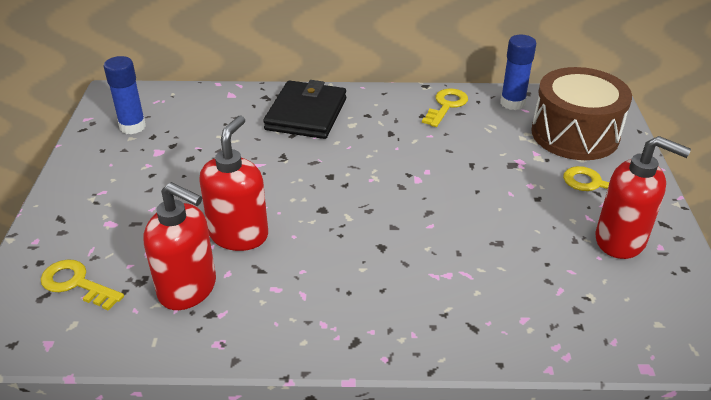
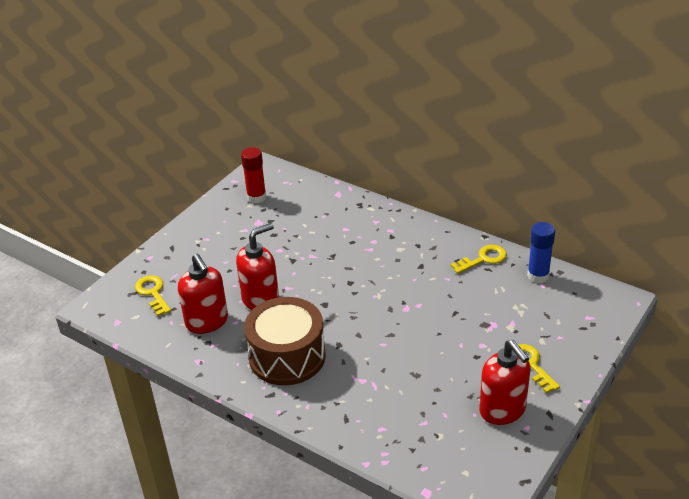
camera: 35 degrees right, 0 degrees up
(132, 126) = (256, 197): blue glue stick -> red glue stick
(306, 114) = (375, 228): black wallet -> none
(575, 134) = (560, 320): brown drum -> brown drum (287, 356)

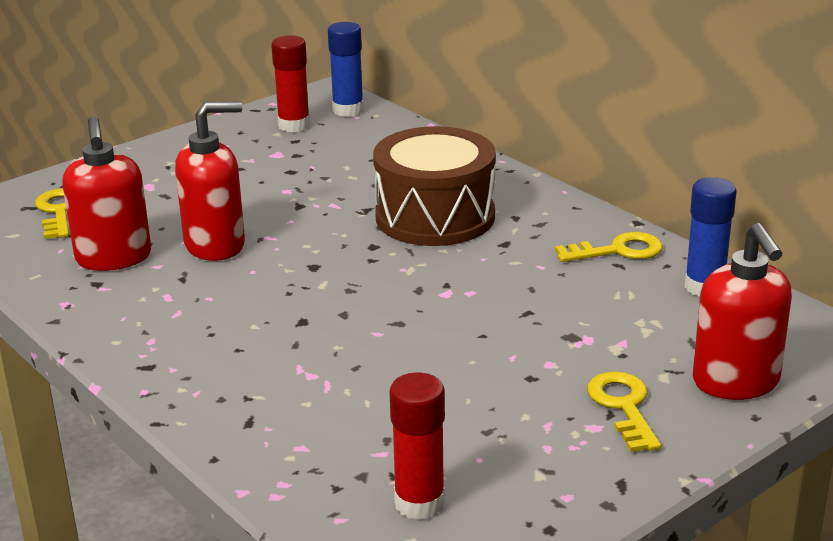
camera: 15 degrees right, 10 degrees down
(282, 179) = (348, 110): none -> blue glue stick
(287, 356) = (208, 322): brown drum -> brown drum (435, 217)
(458, 449) = (419, 503): none -> red glue stick
(502, 410) = (535, 462): red soap dispenser -> red soap dispenser (736, 382)

